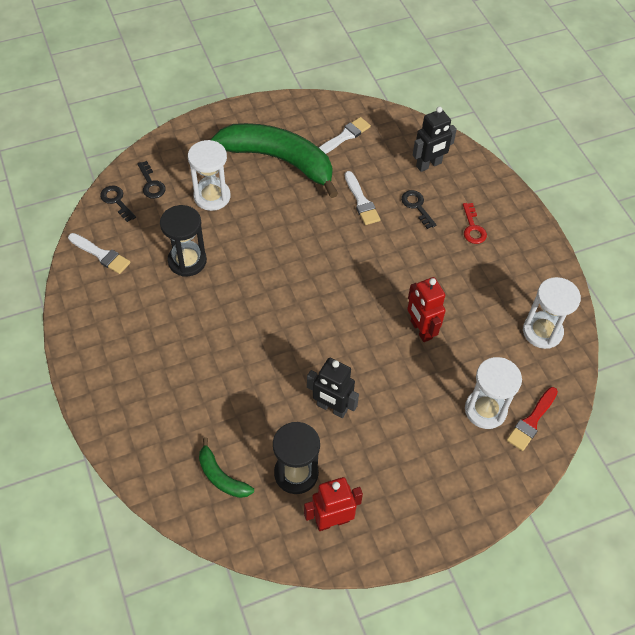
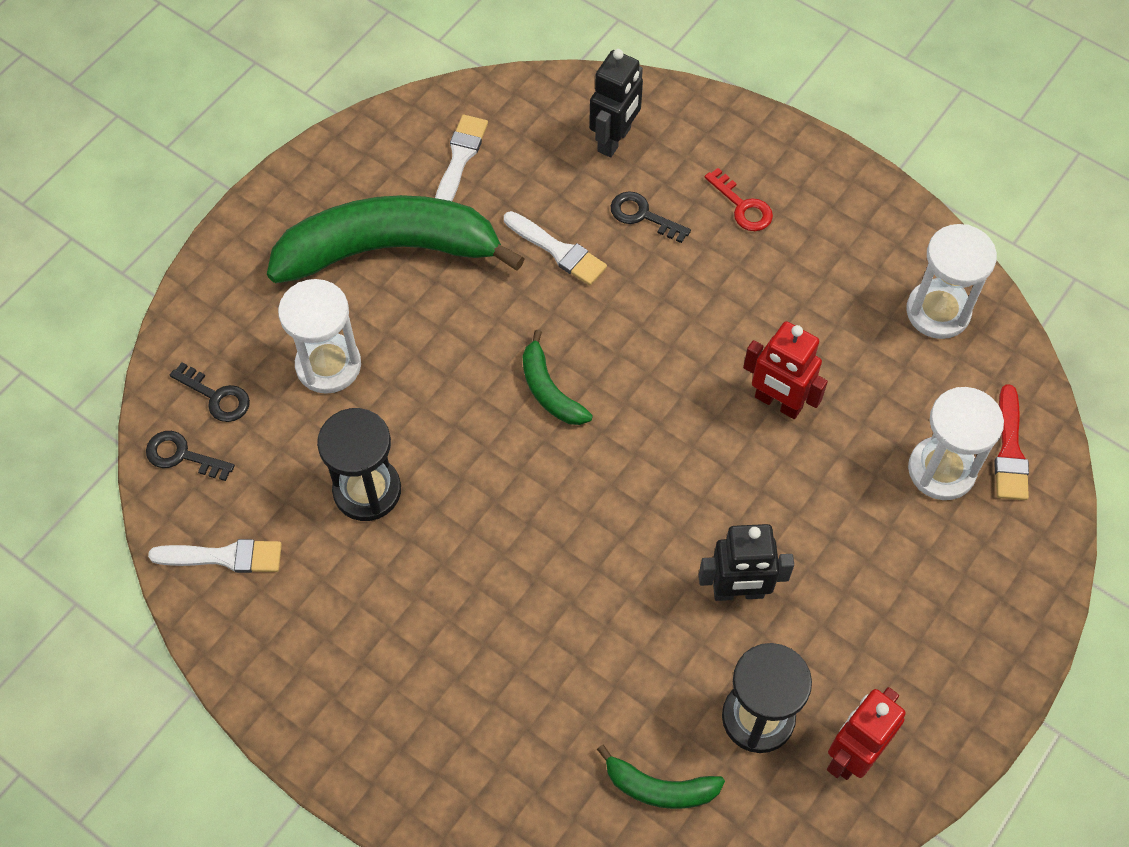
camera: 30 degrees left, 5 degrees up
(308, 262) = (549, 390): none -> green banana

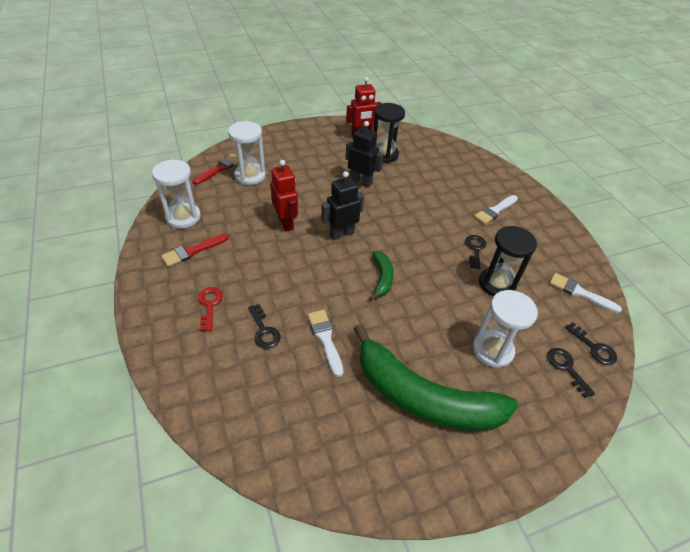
camera: 150 degrees left, 15 degrees down
(434, 547) = (475, 249): none -> black key
(460, 158) = (340, 434): white brush -> white brush (495, 211)
(614, 140) = (236, 385): black robot -> black robot (341, 234)
(659, 788) = (431, 155): green banana -> none
(855, 265) = (192, 251): none -> red brush

